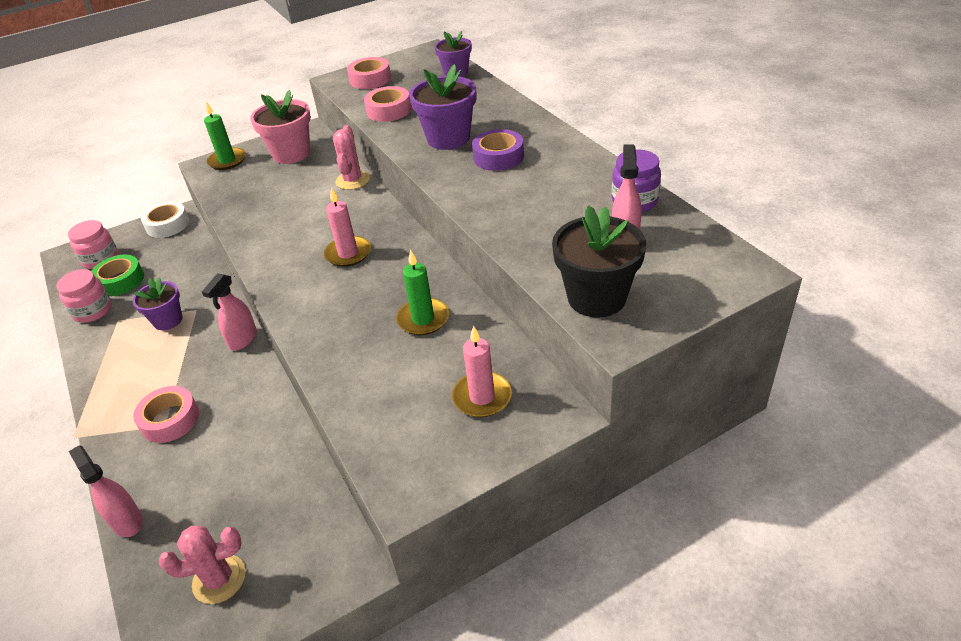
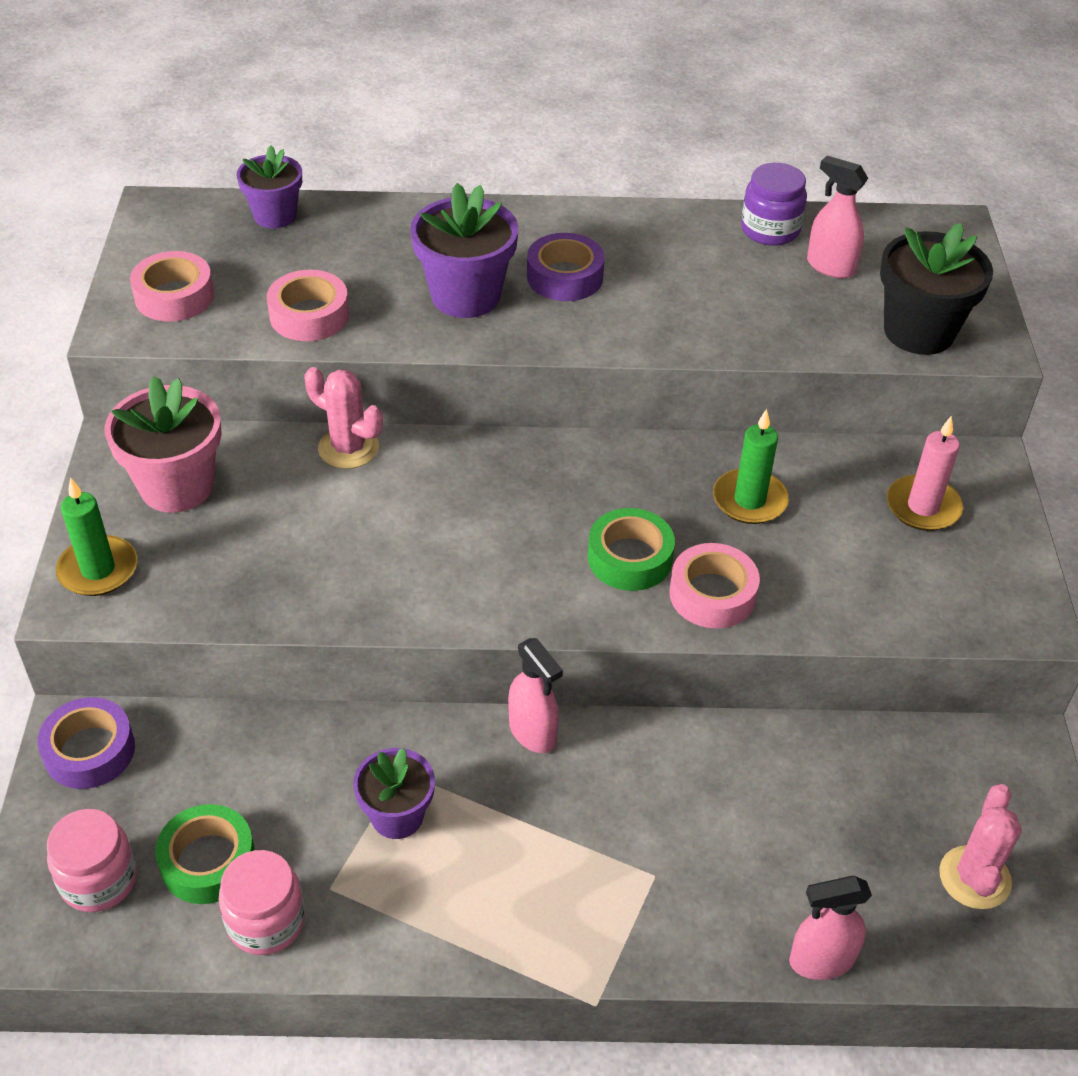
camera: 65 degrees left, 5 degrees up
(168, 225) = (89, 751): white tape -> purple tape
(170, 420) = (648, 866): pink tape -> pink tape (712, 594)
(338, 295) = (630, 558): none -> green tape
(348, 254) = (542, 517): pink candle -> none

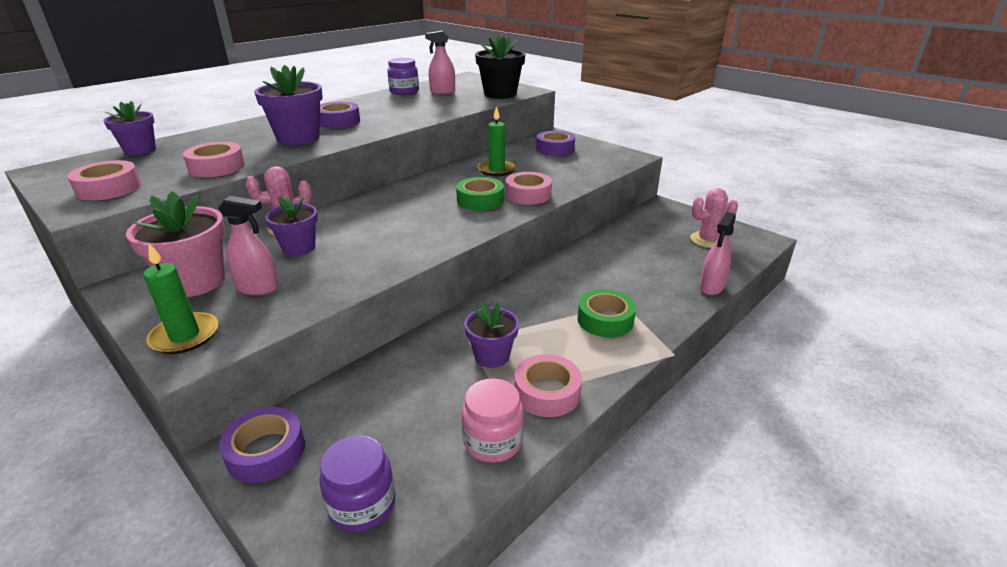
camera: 45 degrees left, 15 degrees down
(99, 880) = (362, 504): pink jar -> purple jar
(208, 861) = (421, 443): green tape -> green tape (605, 320)
(320, 498) = (299, 247): none -> purple flower pot
(387, 916) = (547, 392): none -> pink tape
(533, 732) = (504, 294): pink spray bottle -> pink spray bottle (258, 288)
(923, 507) = (555, 149): pink candle -> purple tape
(974, 878) = (707, 240): pink cactus -> pink cactus turned 75 degrees counterclockwise

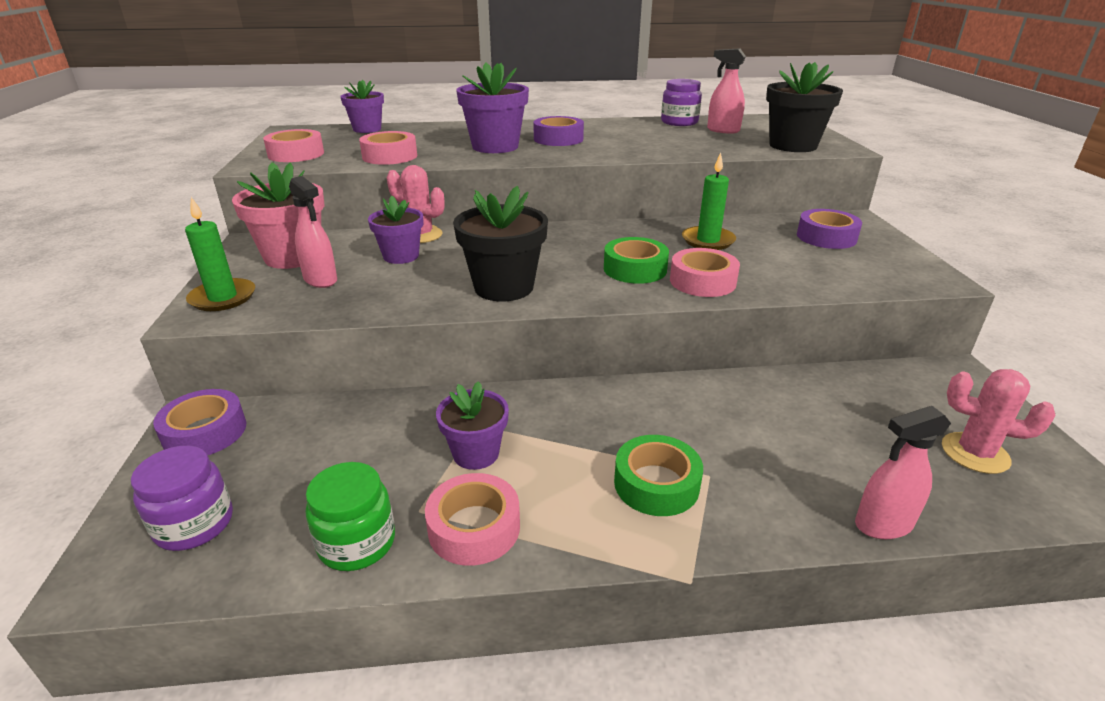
camera: 40 degrees right, 0 degrees up
(415, 240) = (503, 287): none -> black flower pot
(493, 441) = (357, 543): pink jar -> green jar

